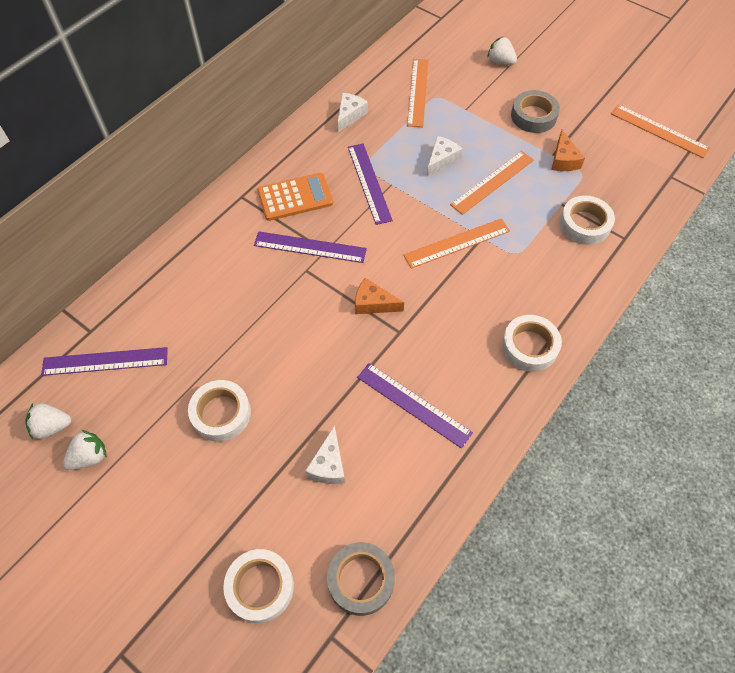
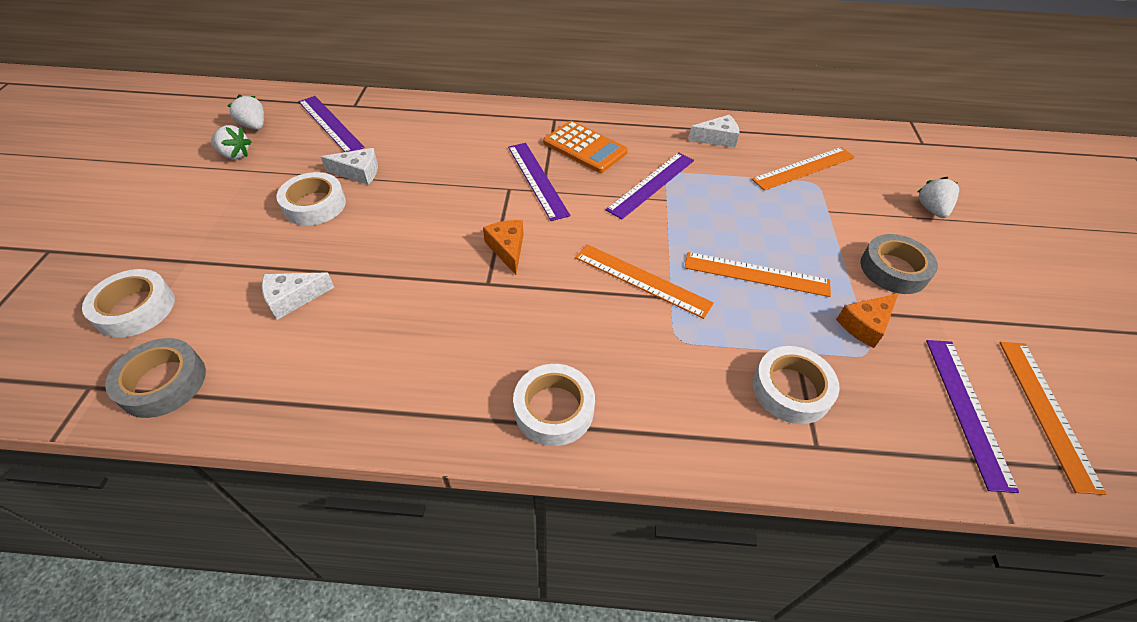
camera: 55 degrees right, 10 degrees down
(413, 404) = (402, 334): purple ruler -> purple ruler (967, 410)
(441, 160) = (738, 221): white cheese -> white cheese (358, 172)

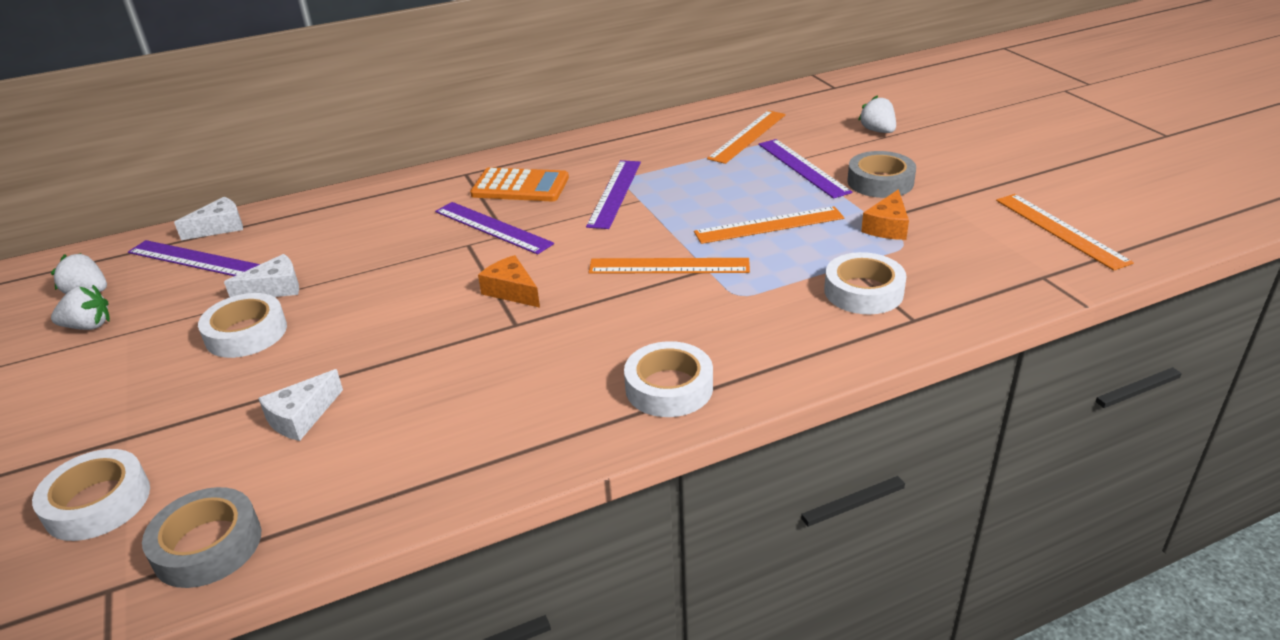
camera: 25 degrees left, 15 degrees down
(717, 138) = (648, 139): white cheese -> white cheese (220, 227)
(967, 410) = (1005, 251): purple ruler -> purple ruler (802, 167)

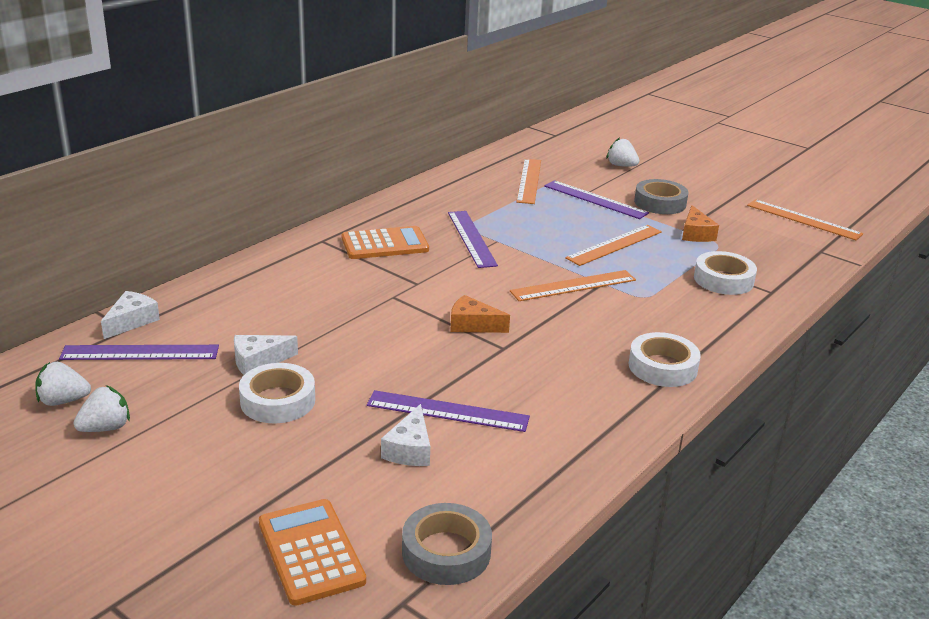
camera: 30 degrees left, 5 degrees down
(98, 503) = (311, 552): white tape -> orange calculator
(275, 288) = (258, 361): white cheese -> white cheese turned 150 degrees counterclockwise
(493, 227) = (399, 280): purple ruler -> purple ruler (448, 411)

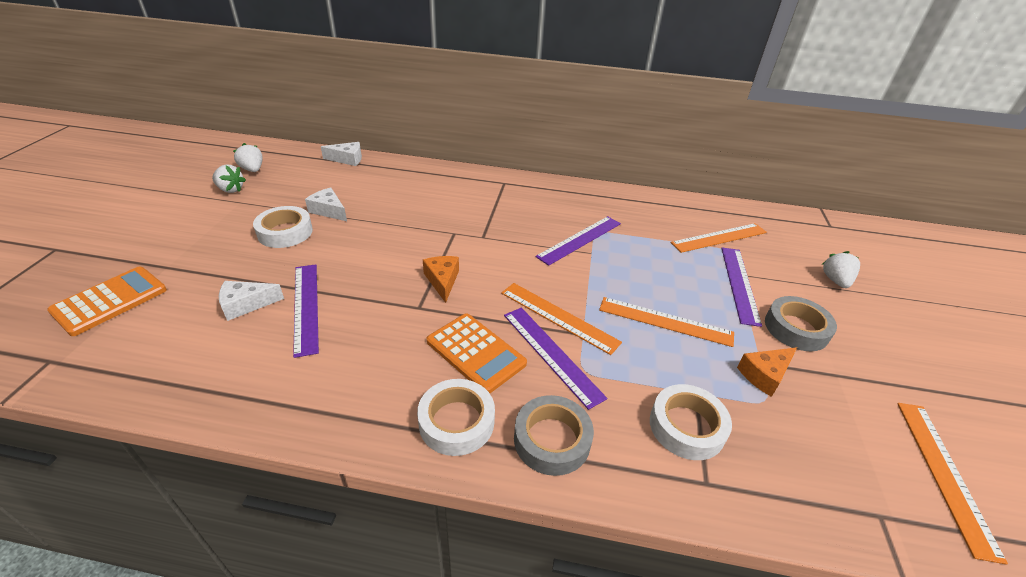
camera: 60 degrees right, 10 degrees up
(140, 352) = (315, 172): purple ruler -> purple ruler (551, 354)
(385, 244) = (526, 206): orange calculator -> orange calculator (475, 352)
(446, 552) = (113, 364): grey tape -> grey tape (552, 440)

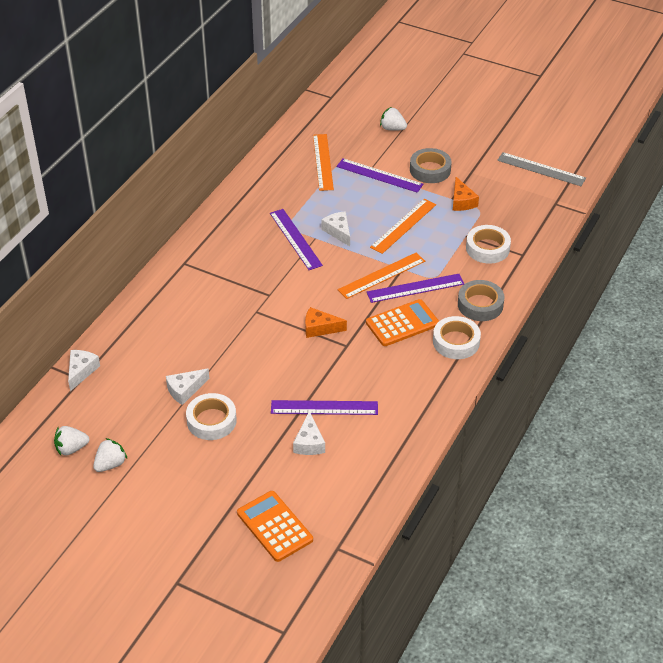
camera: 70 degrees left, 5 degrees up
(613, 268) = (338, 232): none -> white cheese
(944, 473) = (541, 169): orange ruler -> grey ruler

